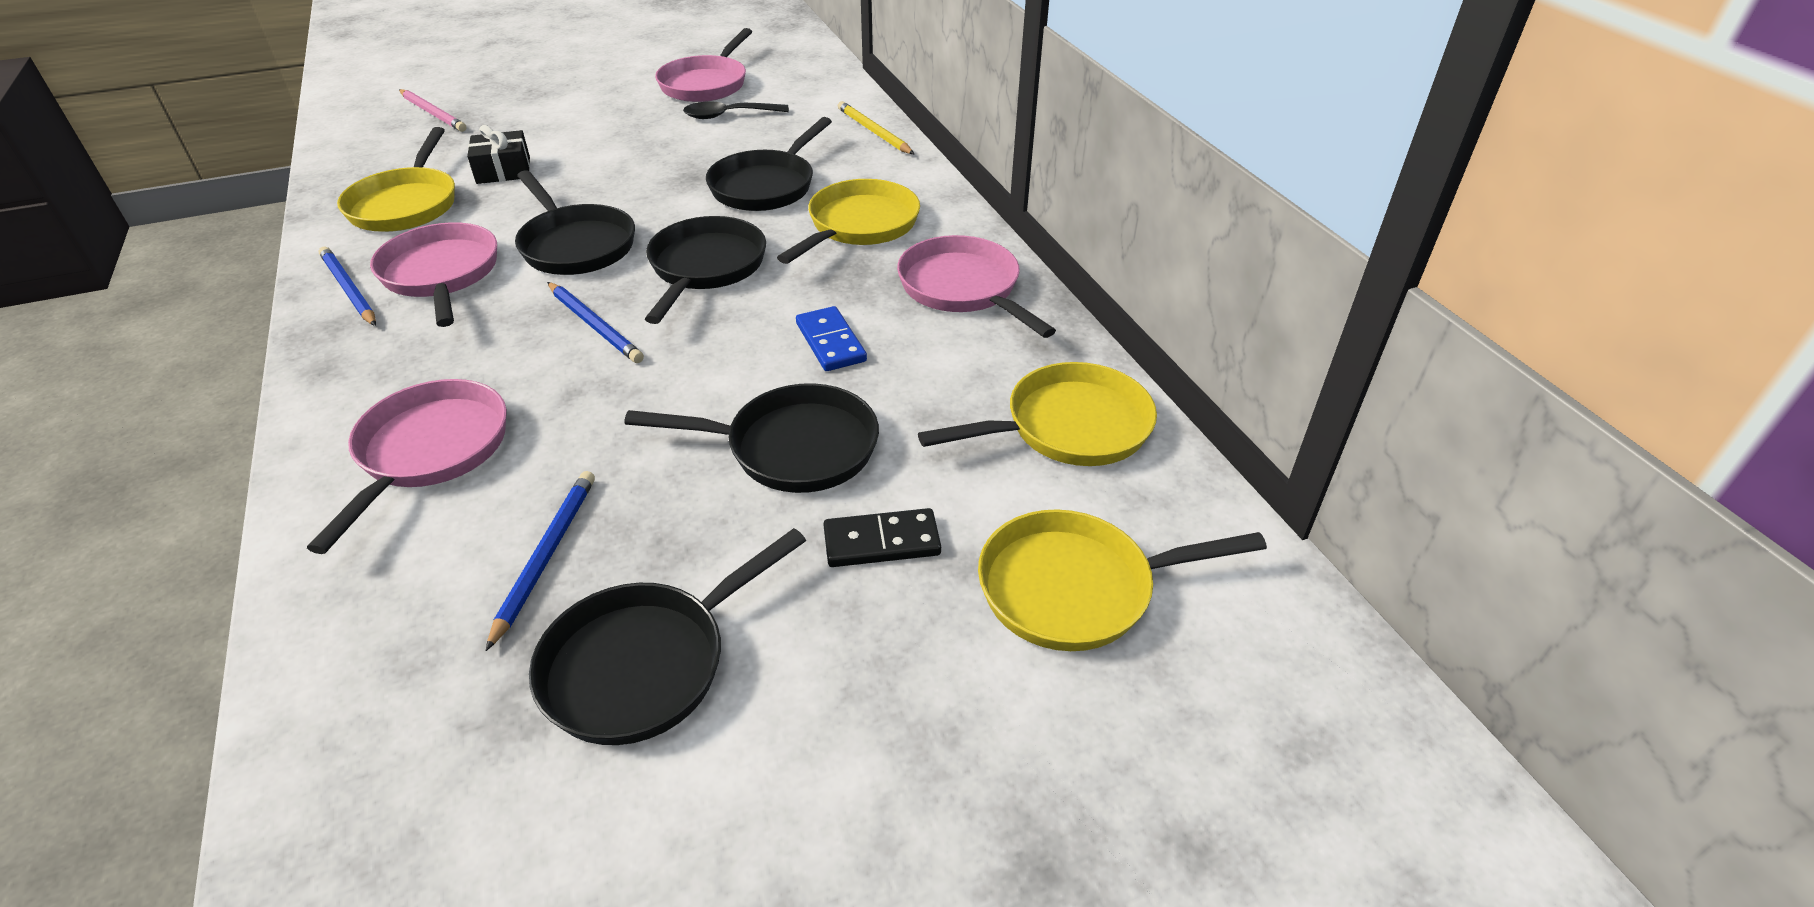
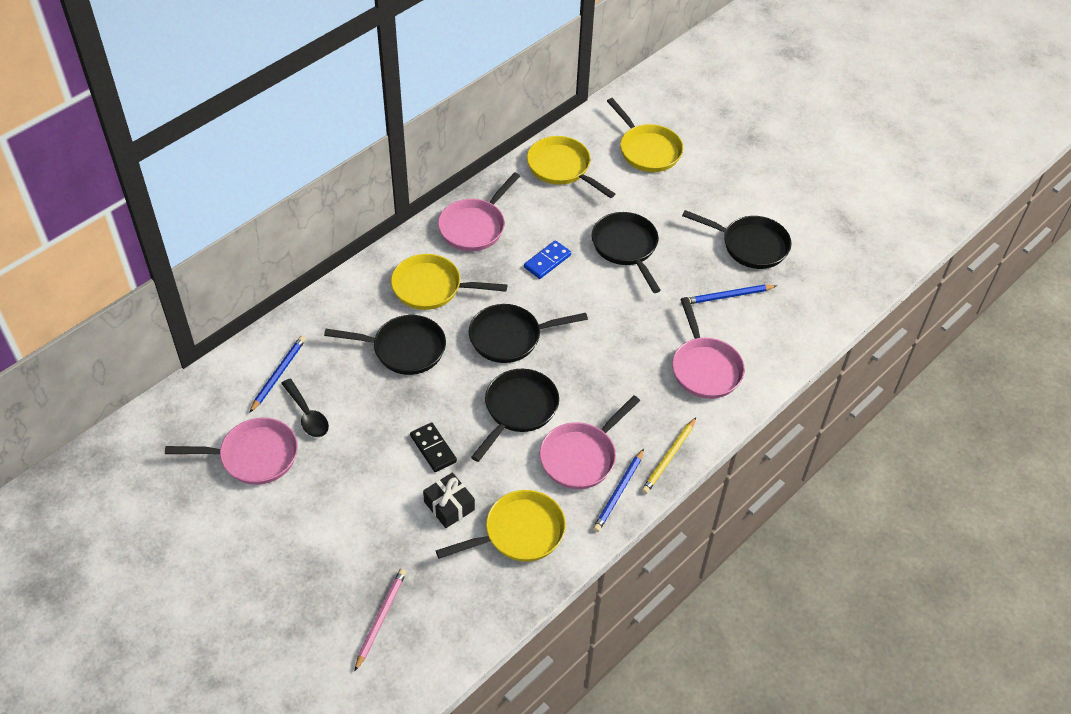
camera: 115 degrees left, 10 degrees up
(430, 452) = (704, 368): pink pan -> pink pan turned 90 degrees counterclockwise
(595, 325) = (585, 358): blue pencil -> blue pencil (278, 374)
(873, 132) = (302, 322): yellow pencil -> yellow pencil (669, 457)
(881, 542) = (659, 204): black domino -> black domino (433, 448)

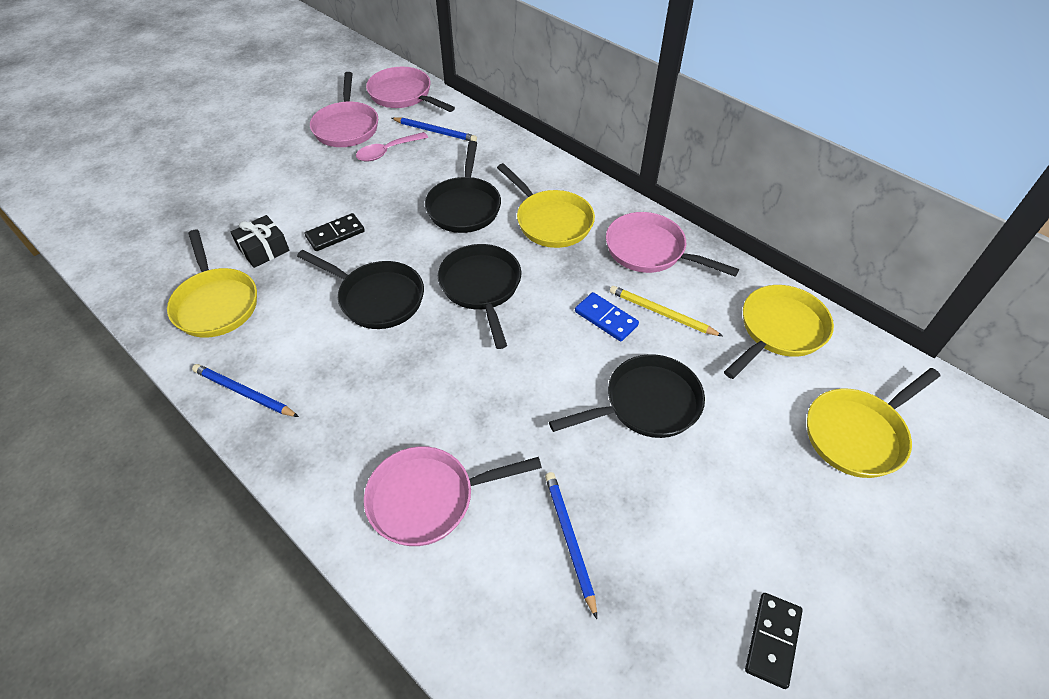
camera: 90 degrees right, 0 degrees up
(307, 415) = (387, 152): black spoon -> pink spoon
(380, 618) = (155, 212): pink pencil -> none
(432, 287) = (551, 221): yellow pan -> yellow pan turned 135 degrees clockwise
(581, 456) = (303, 356): pink pan -> pink pan (403, 95)
(669, 457) = (283, 448): yellow pencil -> yellow pencil (661, 313)
(750, 245) = (686, 582): black pan -> none
(779, 215) = (773, 640): none -> black domino

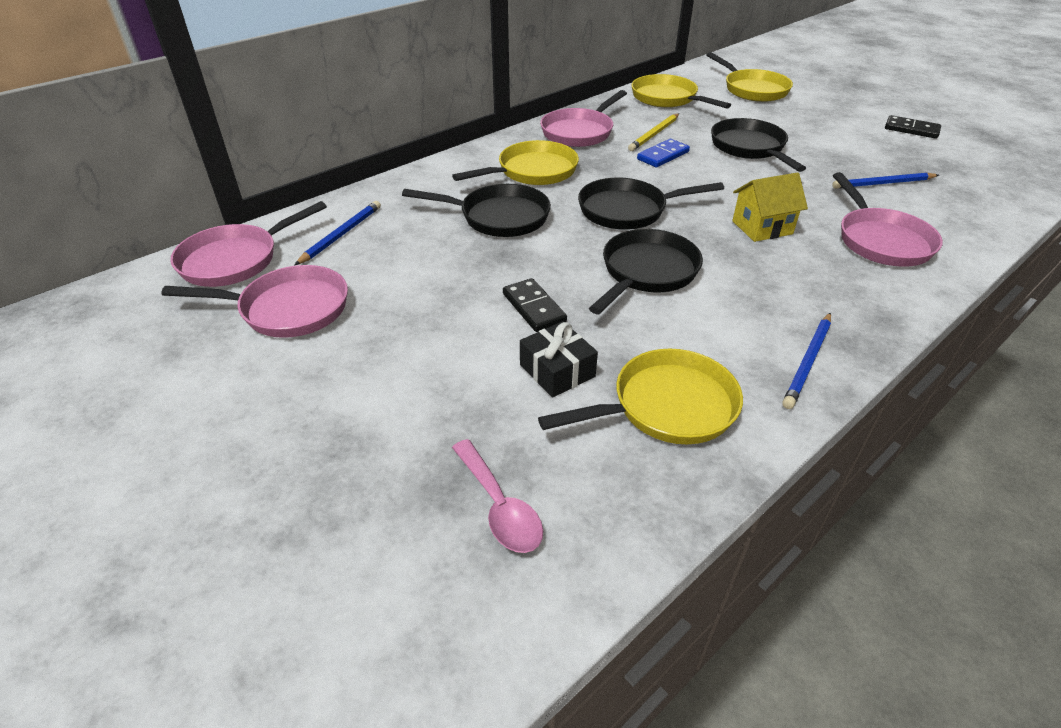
camera: 85 degrees left, 10 degrees down
(387, 152) = (369, 271): pink spoon -> pink spoon (499, 506)
(453, 390) = (762, 227): none -> yellow house

